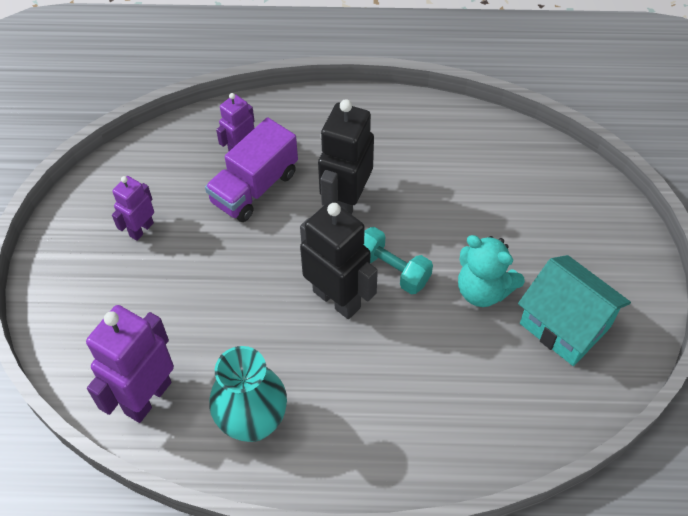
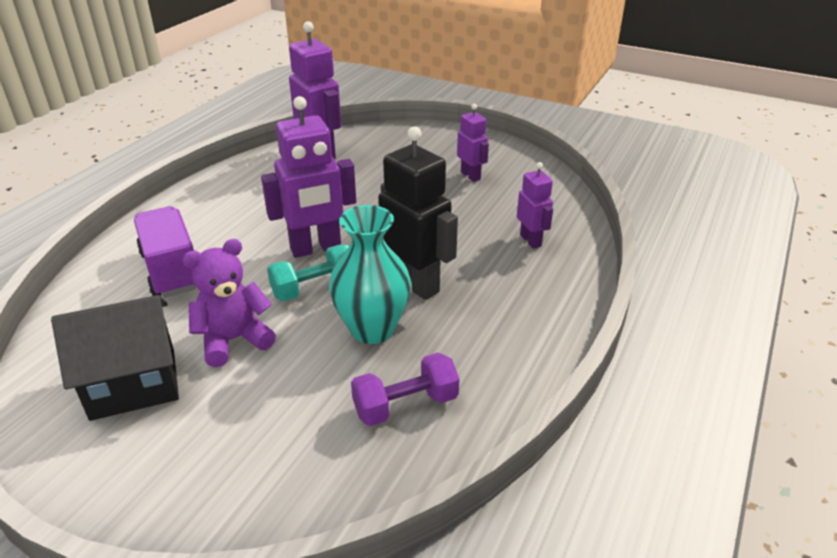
camera: 115 degrees right, 20 degrees down
(253, 422) = (256, 185): turquoise vase -> turquoise vase (372, 329)
(254, 187) = (476, 237): purple truck -> purple truck (172, 270)
(337, 299) = (316, 248): black robot -> purple robot
(473, 159) = (405, 405): none -> purple dumbbell
(483, 290) = (234, 340): turquoise teddy bear -> purple teddy bear
(565, 325) = (133, 383): turquoise house -> black house

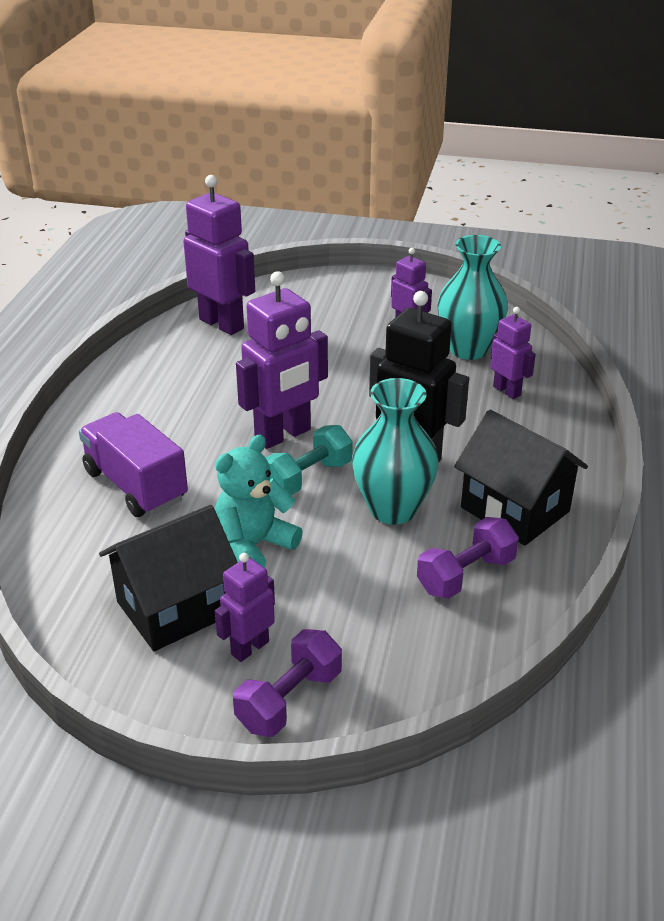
camera: 15 degrees left, 0 degrees up
(171, 435) = (249, 648): none -> purple robot
(174, 496) = (289, 700): none -> purple dumbbell
(234, 340) = (254, 545): purple teddy bear -> turquoise teddy bear
(484, 350) = (515, 509): none -> black house
(514, 200) = (468, 349): none -> turquoise vase

